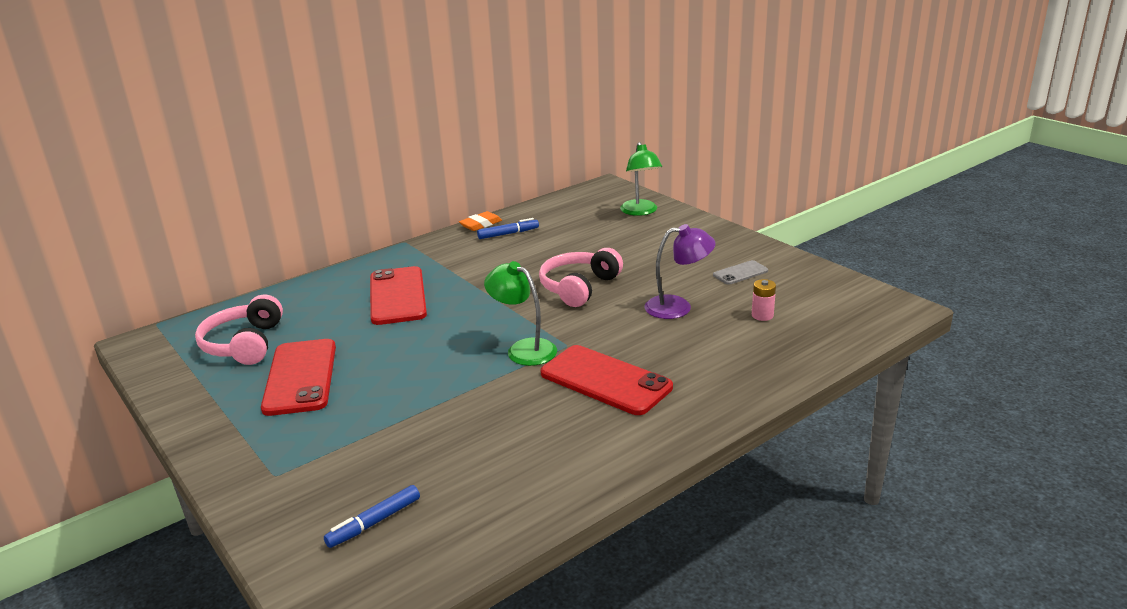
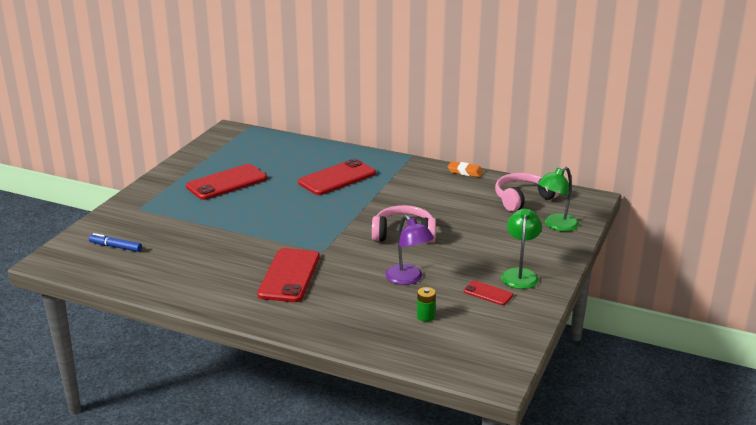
camera: 60 degrees right, 0 degrees up
(244, 344) = (248, 155): pink headphones -> pink headphones (523, 199)
(508, 234) = (460, 186): blue marker -> none
(523, 349) = (306, 238): green lamp -> green lamp (520, 274)
(740, 273) = (488, 293): grey phone -> red phone
(762, 315) = (425, 316): pink battery -> green battery

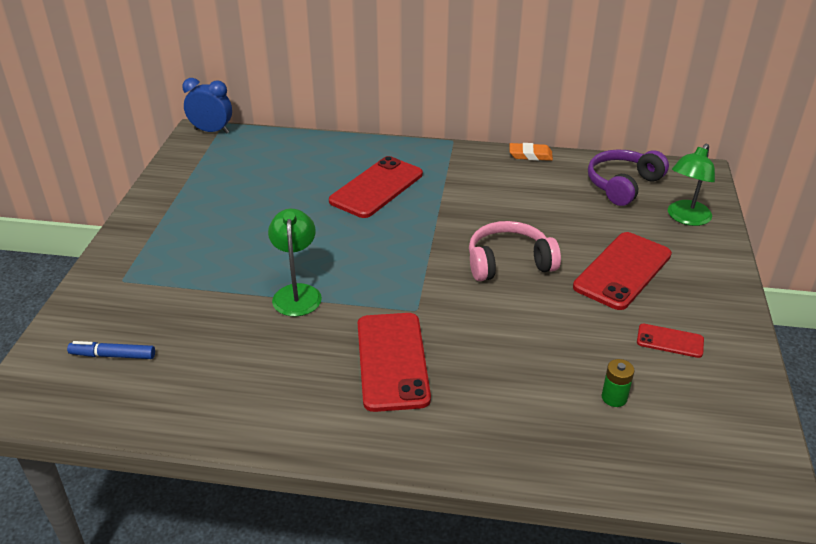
camera: 15 degrees left, 10 degrees up
(227, 183) = (232, 217): red phone -> red phone (622, 271)
(239, 129) = (211, 131): none -> blue clock
(408, 279) = (555, 336): purple lamp -> none
(520, 274) = (690, 302): green lamp -> green lamp (297, 293)
(523, 199) = (623, 185): pink headphones -> purple headphones

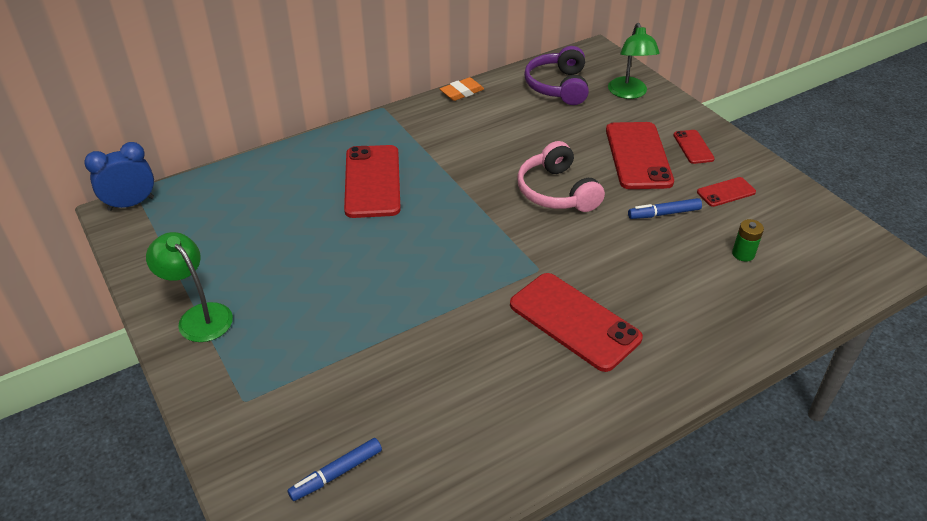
camera: 40 degrees left, 5 degrees up
(297, 293) = (427, 312): green lamp -> green lamp (199, 316)
(509, 263) = (556, 192): pink headphones -> pink headphones turned 60 degrees counterclockwise
(582, 326) = (664, 214): none -> blue marker
(689, 289) = (693, 147): none -> red phone

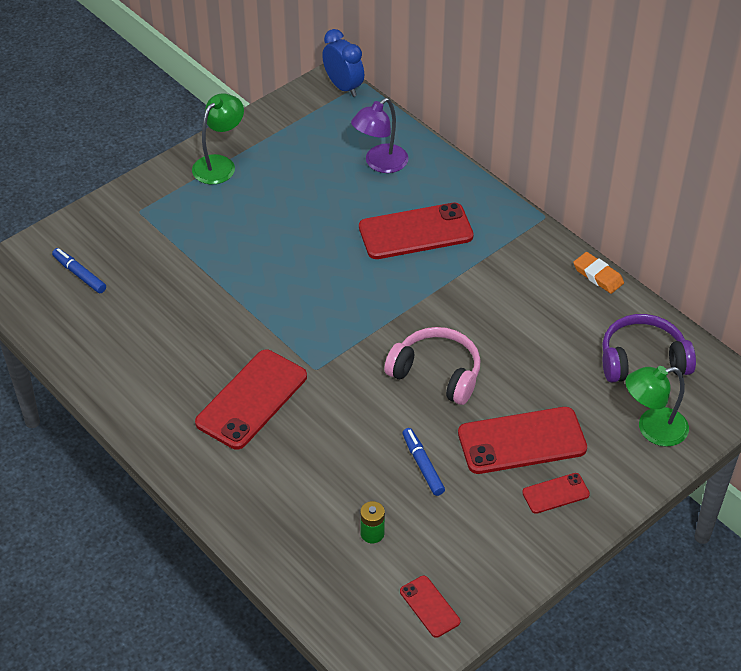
camera: 80 degrees right, 5 degrees up
(265, 192) = (380, 164): none -> purple lamp
(556, 192) = (436, 373): pink headphones -> pink headphones turned 60 degrees clockwise
(726, 192) = (475, 522): red phone -> red phone (429, 606)

